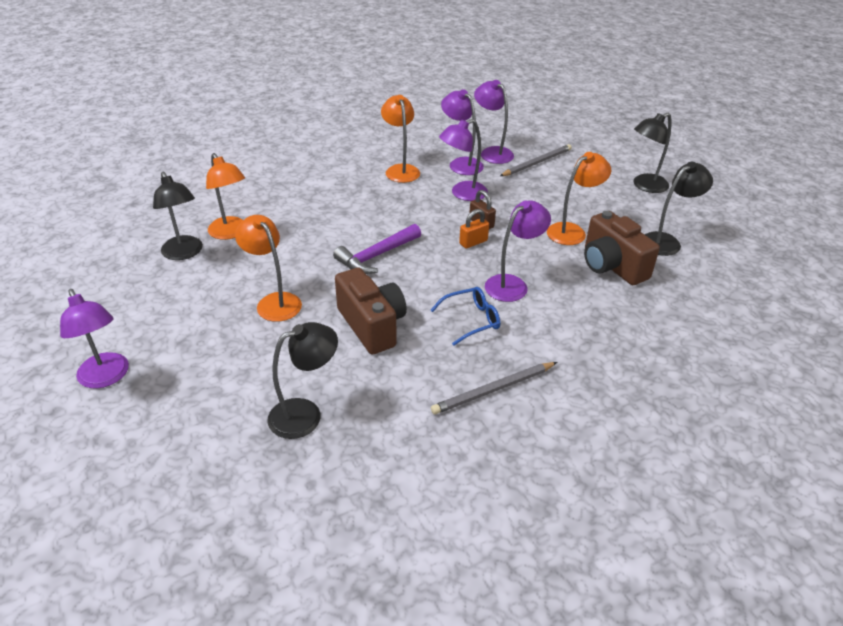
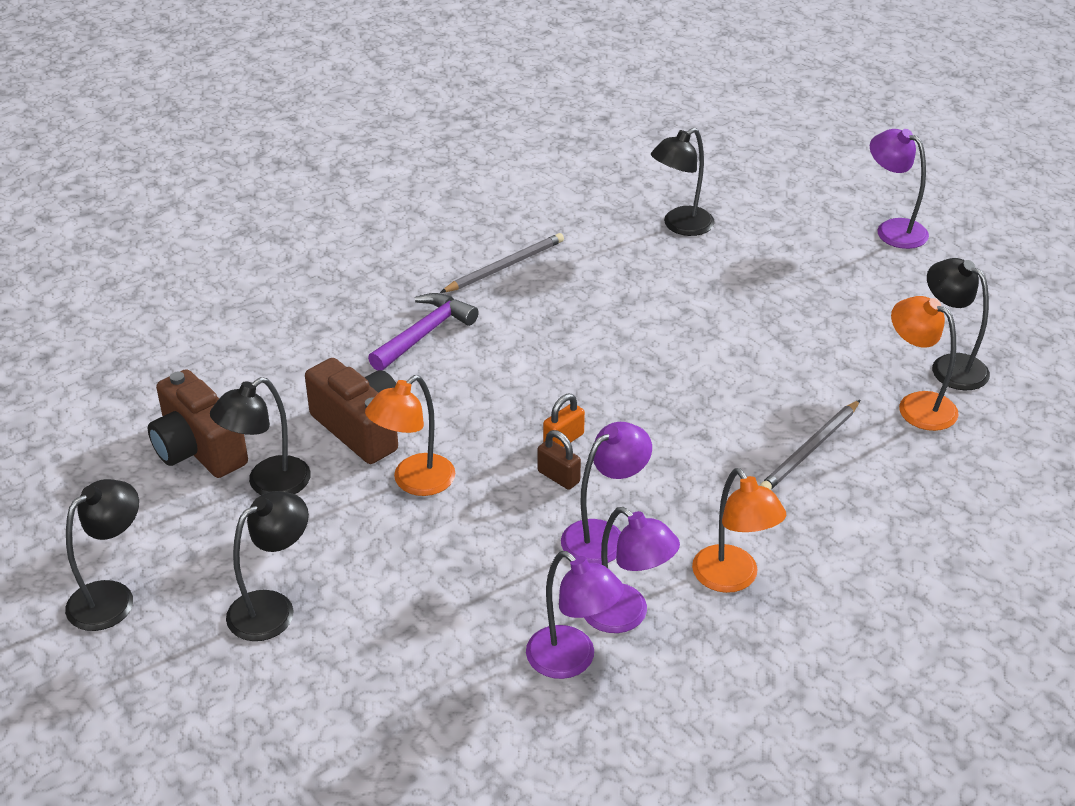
camera: 170 degrees right, 0 degrees up
(274, 302) = (785, 321): orange lamp -> none
(372, 325) = (656, 310): brown camera -> brown camera (198, 449)
(376, 256) = (693, 398): purple hammer -> purple hammer (424, 333)
(471, 320) = (542, 331): blue glasses -> none
(512, 284) = (498, 382): purple lamp -> none
(537, 163) = (477, 643): grey pencil -> grey pencil (810, 449)
(736, 200) = (112, 597): none -> black lamp

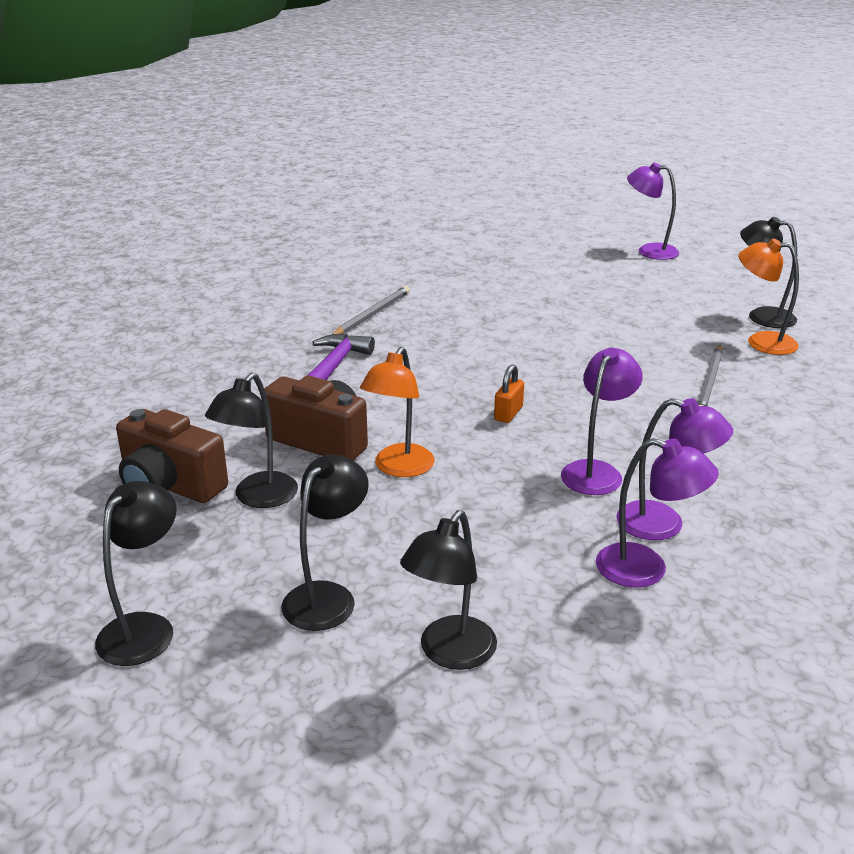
camera: 20 degrees left, 10 degrees down
(558, 477) = (524, 439): brown padlock -> none
(680, 226) = (493, 271): black lamp -> black lamp (450, 654)
(732, 579) = (728, 478): orange lamp -> none

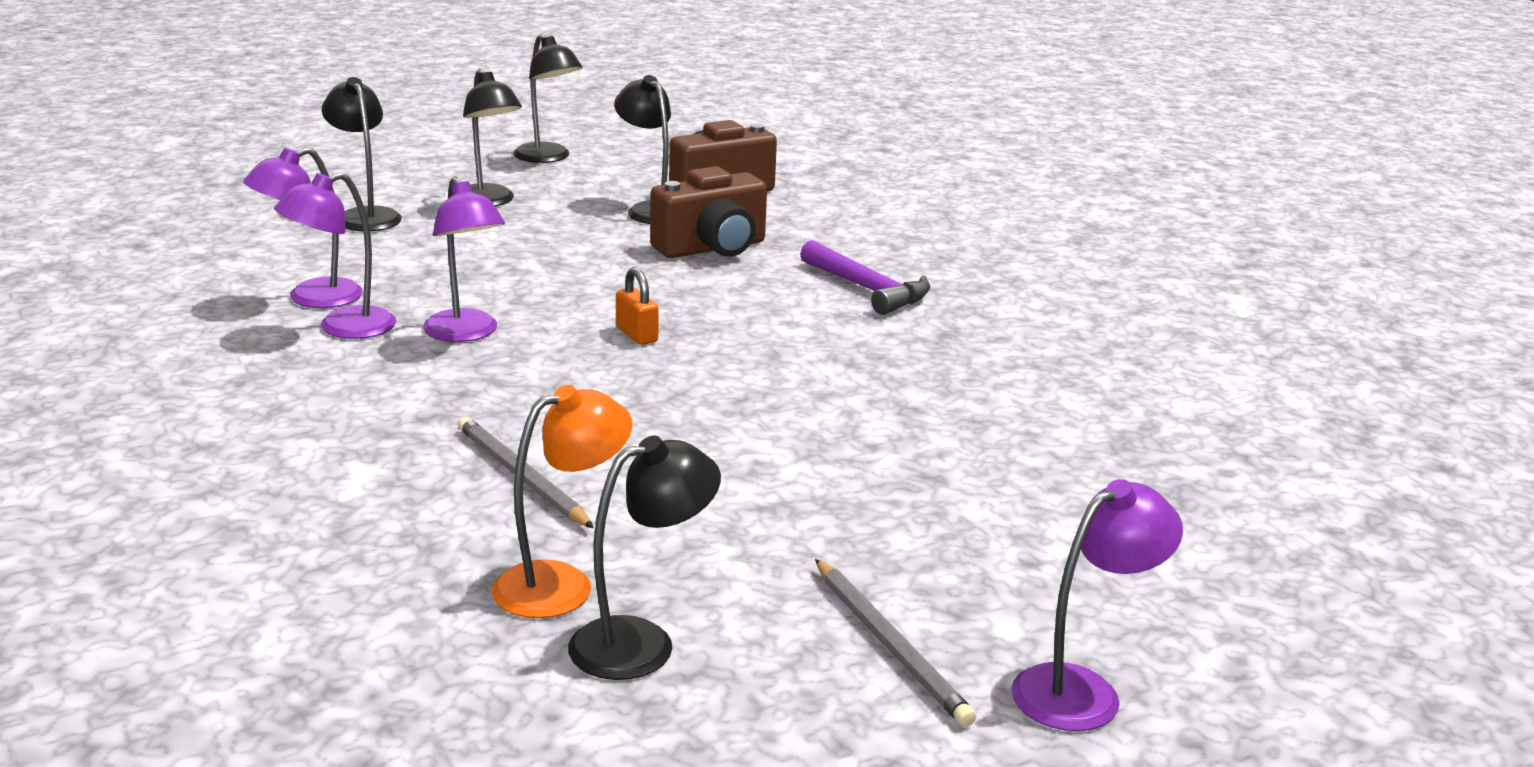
camera: 120 degrees right, 5 degrees down
(372, 314) = (1002, 345): grey pencil -> grey pencil (890, 645)
(399, 468) = (614, 262): orange lamp -> none

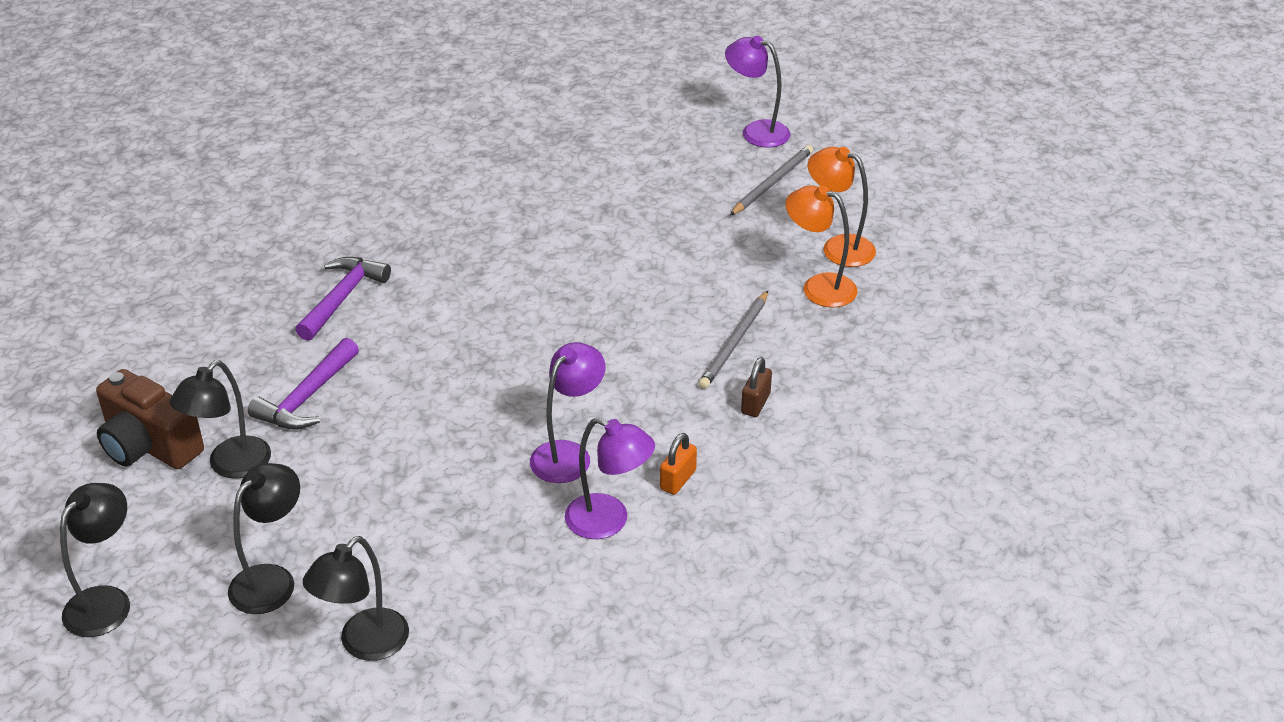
camera: 115 degrees left, 15 degrees up
(310, 298) = (571, 570): purple lamp -> none
(392, 453) = (755, 403): none -> brown padlock
(636, 335) = (506, 374): orange padlock -> orange padlock (678, 480)
(642, 643) = (838, 247): black lamp -> orange lamp
(712, 248) = (306, 398): brown camera -> purple hammer

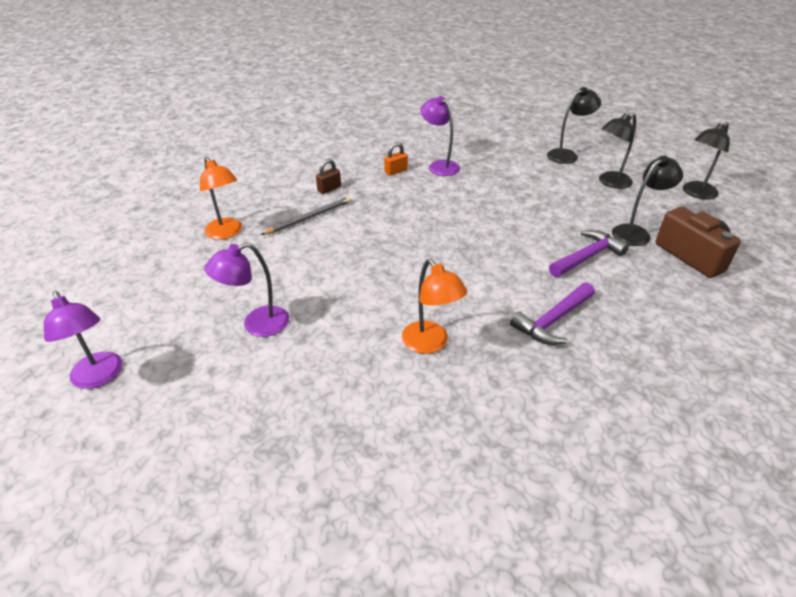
camera: 155 degrees left, 0 degrees up
(568, 454) = (442, 193): purple lamp -> purple lamp (257, 325)
(772, 183) = (157, 317): grey pencil -> none
(838, 247) = (182, 253): orange lamp -> orange lamp (430, 344)

